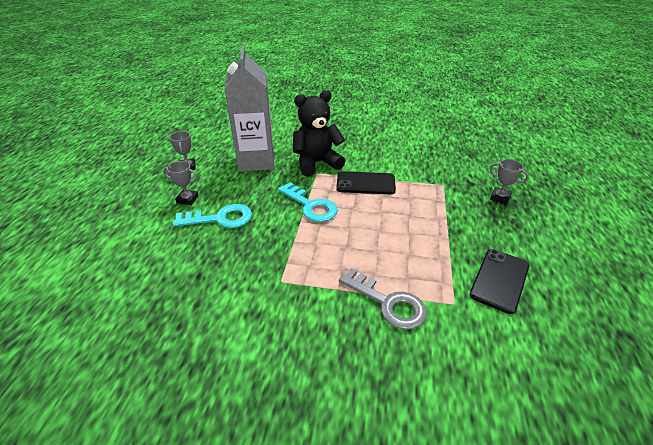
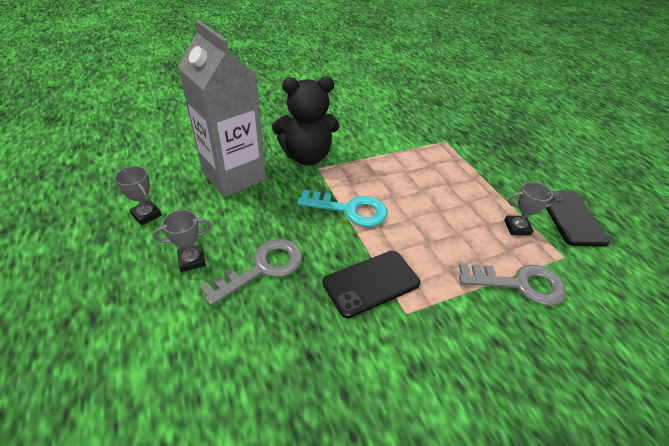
camera: 35 degrees left, 5 degrees up
(220, 218) = (262, 268): turquoise key -> grey key
(317, 163) = (307, 156): black teddy bear -> black teddy bear turned 135 degrees counterclockwise
(365, 183) = (378, 163): black phone -> black phone (371, 283)
(500, 197) = (498, 139): grey trophy -> grey trophy (517, 228)

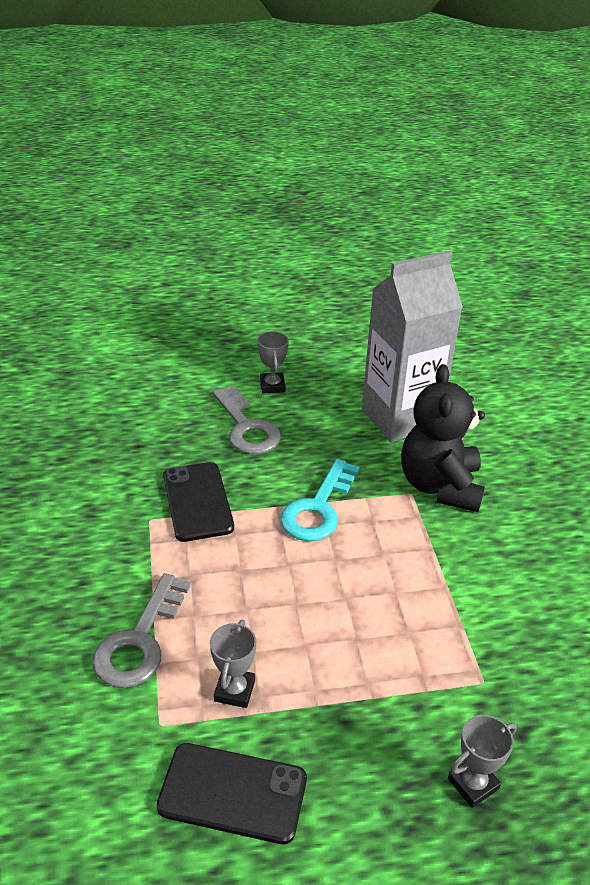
camera: 105 degrees right, 5 degrees down
(146, 215) = (343, 359): grey trophy -> grey trophy (473, 784)

